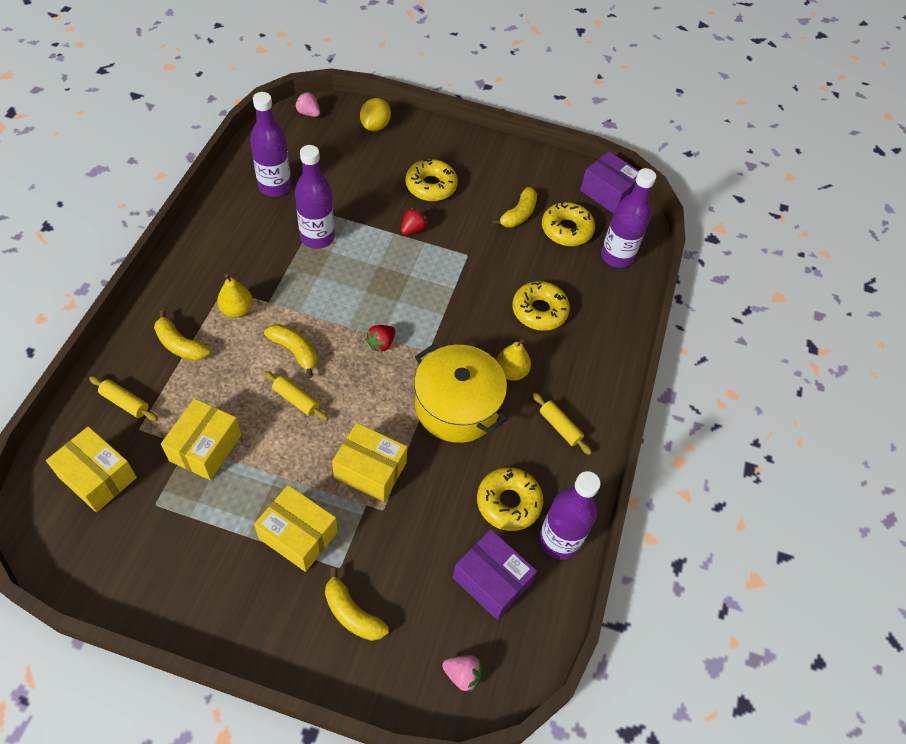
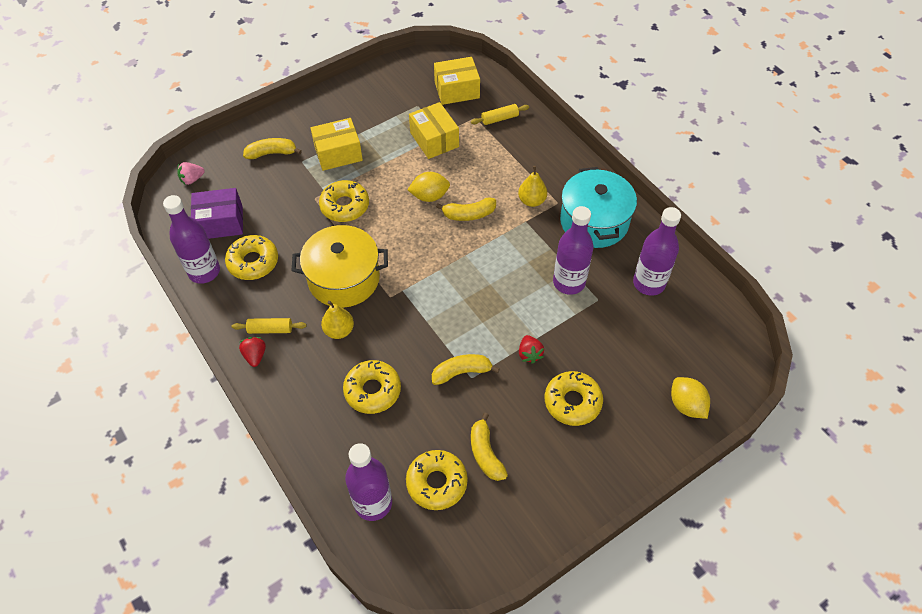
camera: 135 degrees right, 0 degrees up
(180, 345) = (524, 160): yellow banana -> yellow banana (461, 372)
(229, 251) = (594, 221): none -> turquoise pot
(296, 400) = (429, 196): yellow rolling pin -> yellow lemon
(308, 113) = (737, 358): pink strawberry -> none
(370, 470) = (345, 206): yellow box -> yellow donut
(381, 344) = (433, 266): red strawberry -> red strawberry (255, 356)
(608, 193) = (452, 565): purple box -> none

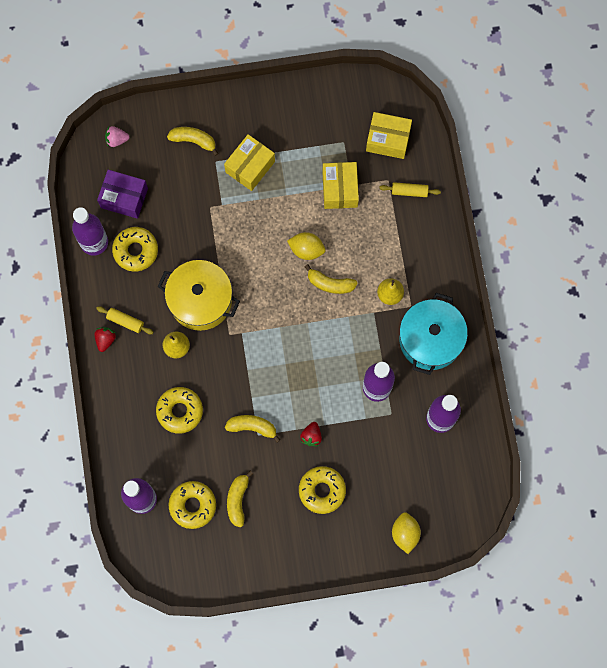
camera: 25 degrees right, 20 degrees up
(338, 153) = (250, 167): yellow box -> yellow box turned 60 degrees counterclockwise
(345, 206) = (231, 227): yellow donut -> none

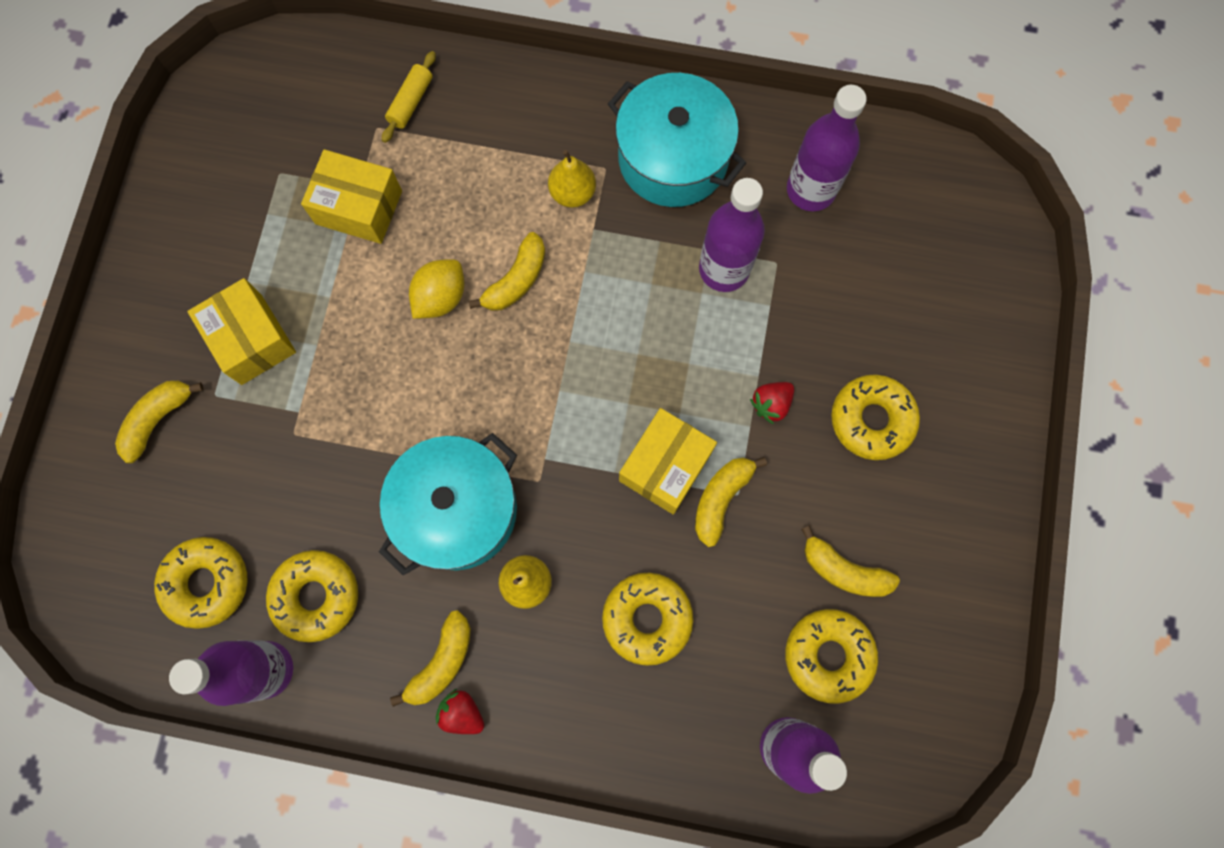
camera: 70 degrees left, 0 degrees up
(116, 140) = (89, 558): pink strawberry -> none
(124, 198) = (207, 583): purple box -> yellow donut
(125, 321) = (442, 662): yellow rolling pin -> yellow banana
(200, 300) = (457, 510): yellow pot -> turquoise pot
(311, 436) = (771, 404): red strawberry -> red strawberry turned 105 degrees clockwise
(388, 140) = (308, 103): yellow box -> yellow box (665, 466)
(405, 533) = (986, 311): yellow lemon -> none

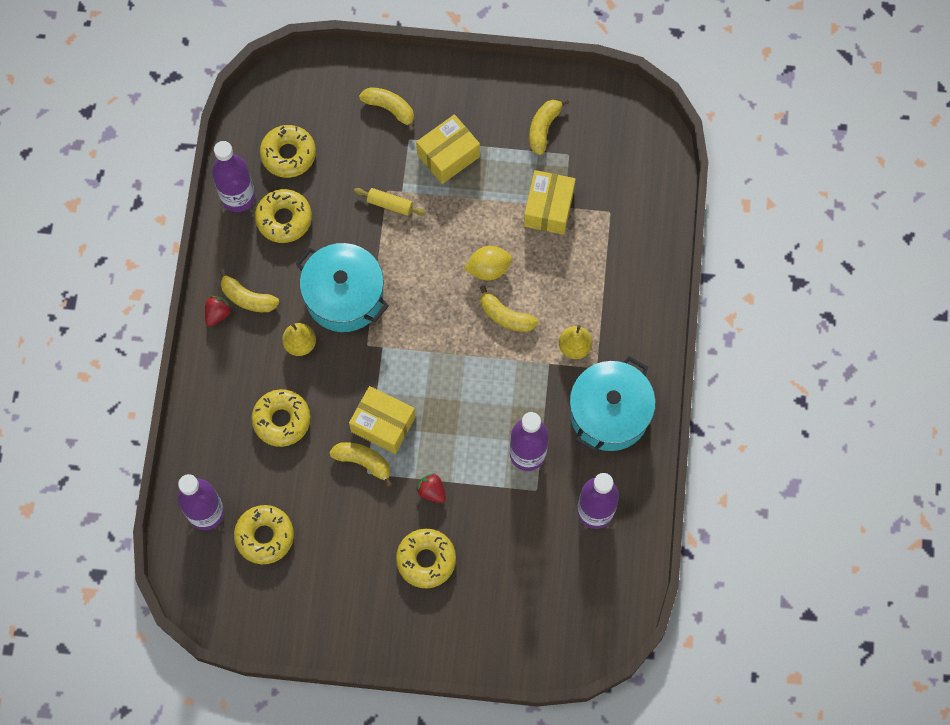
camera: 85 degrees right, 5 degrees down
(411, 102) = (632, 232): yellow rolling pin -> yellow rolling pin (390, 204)
(440, 297) = (488, 269): yellow lemon -> yellow lemon turned 45 degrees counterclockwise
(843, 570) = (321, 544): yellow banana -> yellow banana (543, 128)

